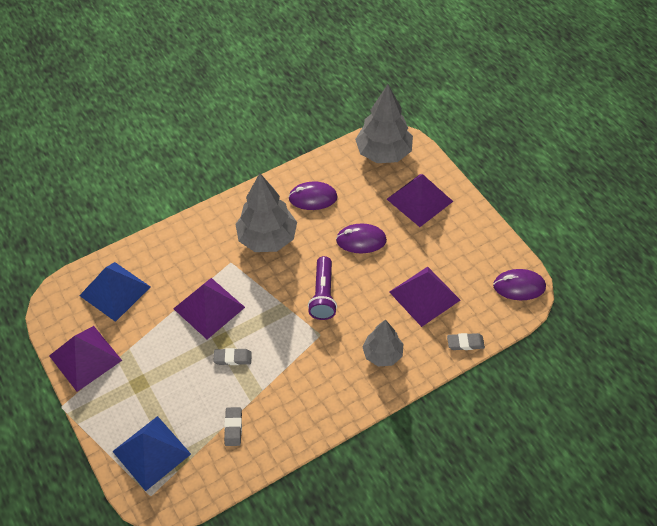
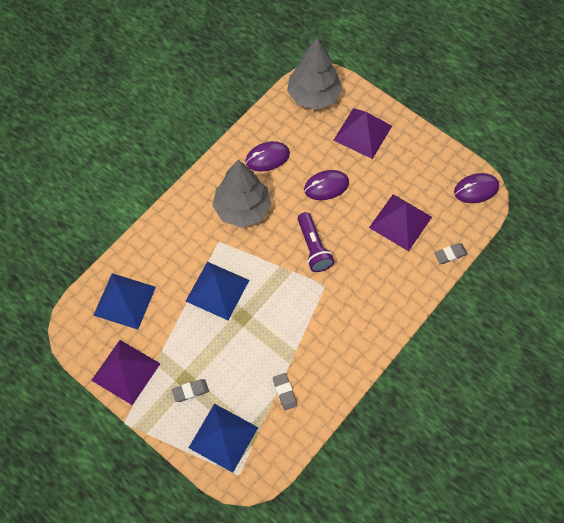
camera: 20 degrees left, 10 degrees up
(209, 308) = (217, 290): purple pyramid -> blue pyramid
(232, 358) = (258, 330): grey eraser -> grey eraser (190, 391)
(382, 354) = (385, 286): grey tree -> none

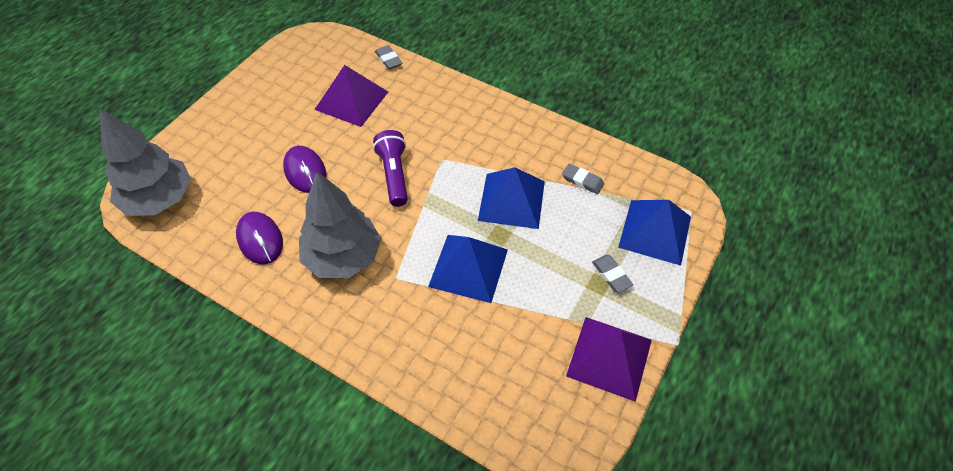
camera: 100 degrees left, 10 degrees down
(124, 301) = (506, 382): blue pyramid -> blue pyramid (512, 200)
(285, 392) = (582, 181): grey eraser -> grey eraser turned 60 degrees clockwise
(313, 248) = (394, 175): purple flashlight -> purple flashlight turned 75 degrees counterclockwise
(362, 133) = (225, 143): purple pyramid -> none
(476, 189) = (306, 44): purple mouse -> none

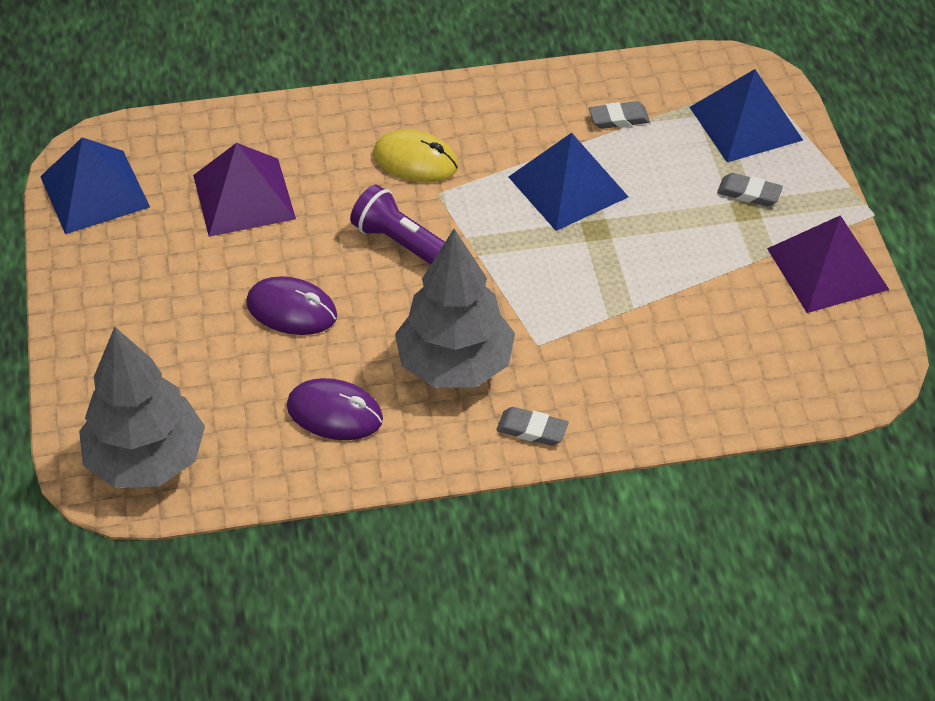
camera: 40 degrees left, 5 degrees down
(388, 59) = (228, 120): grey eraser -> grey eraser (532, 429)
(450, 135) = (415, 161): none -> yellow mouse
(468, 268) = (602, 282): blue pyramid -> blue pyramid (95, 191)

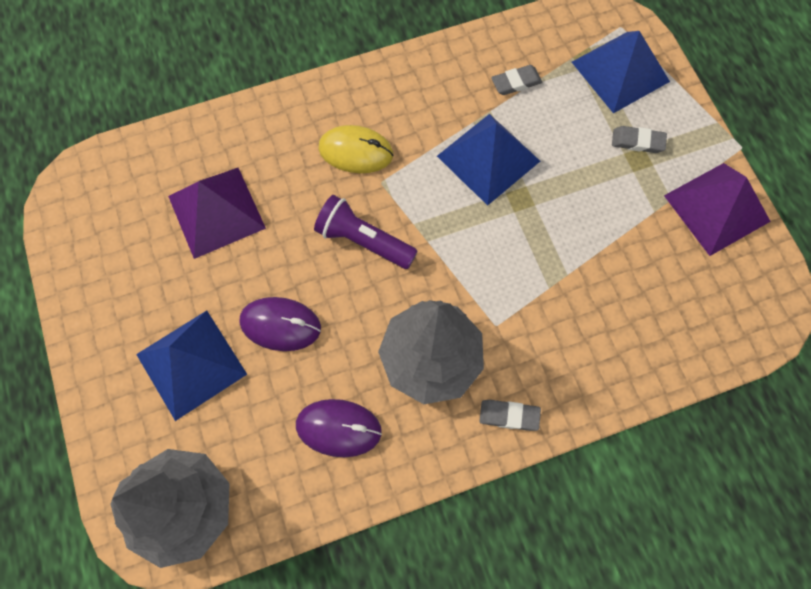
camera: 10 degrees left, 20 degrees up
(95, 191) = (85, 227): blue pyramid -> blue pyramid (191, 364)

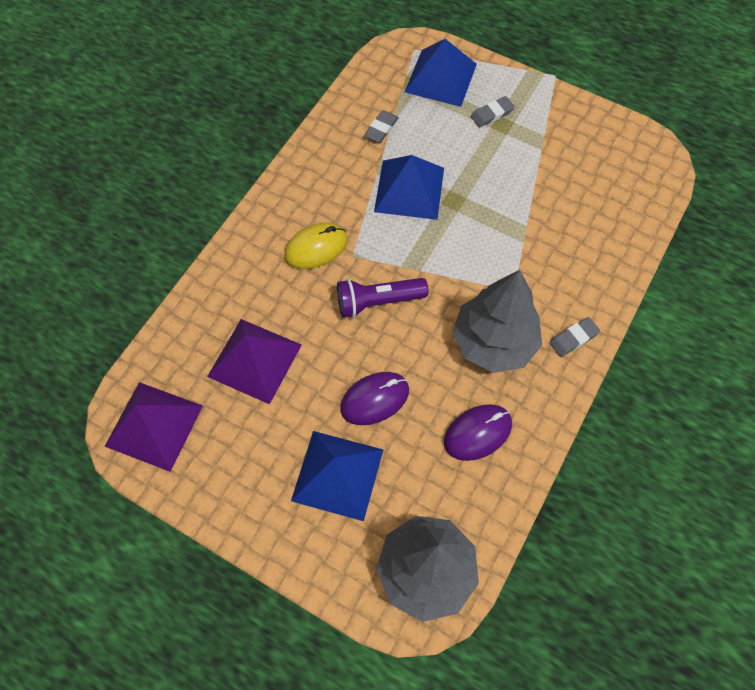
camera: 40 degrees left, 5 degrees down
(716, 208) = (574, 122): purple pyramid -> purple pyramid (154, 425)

